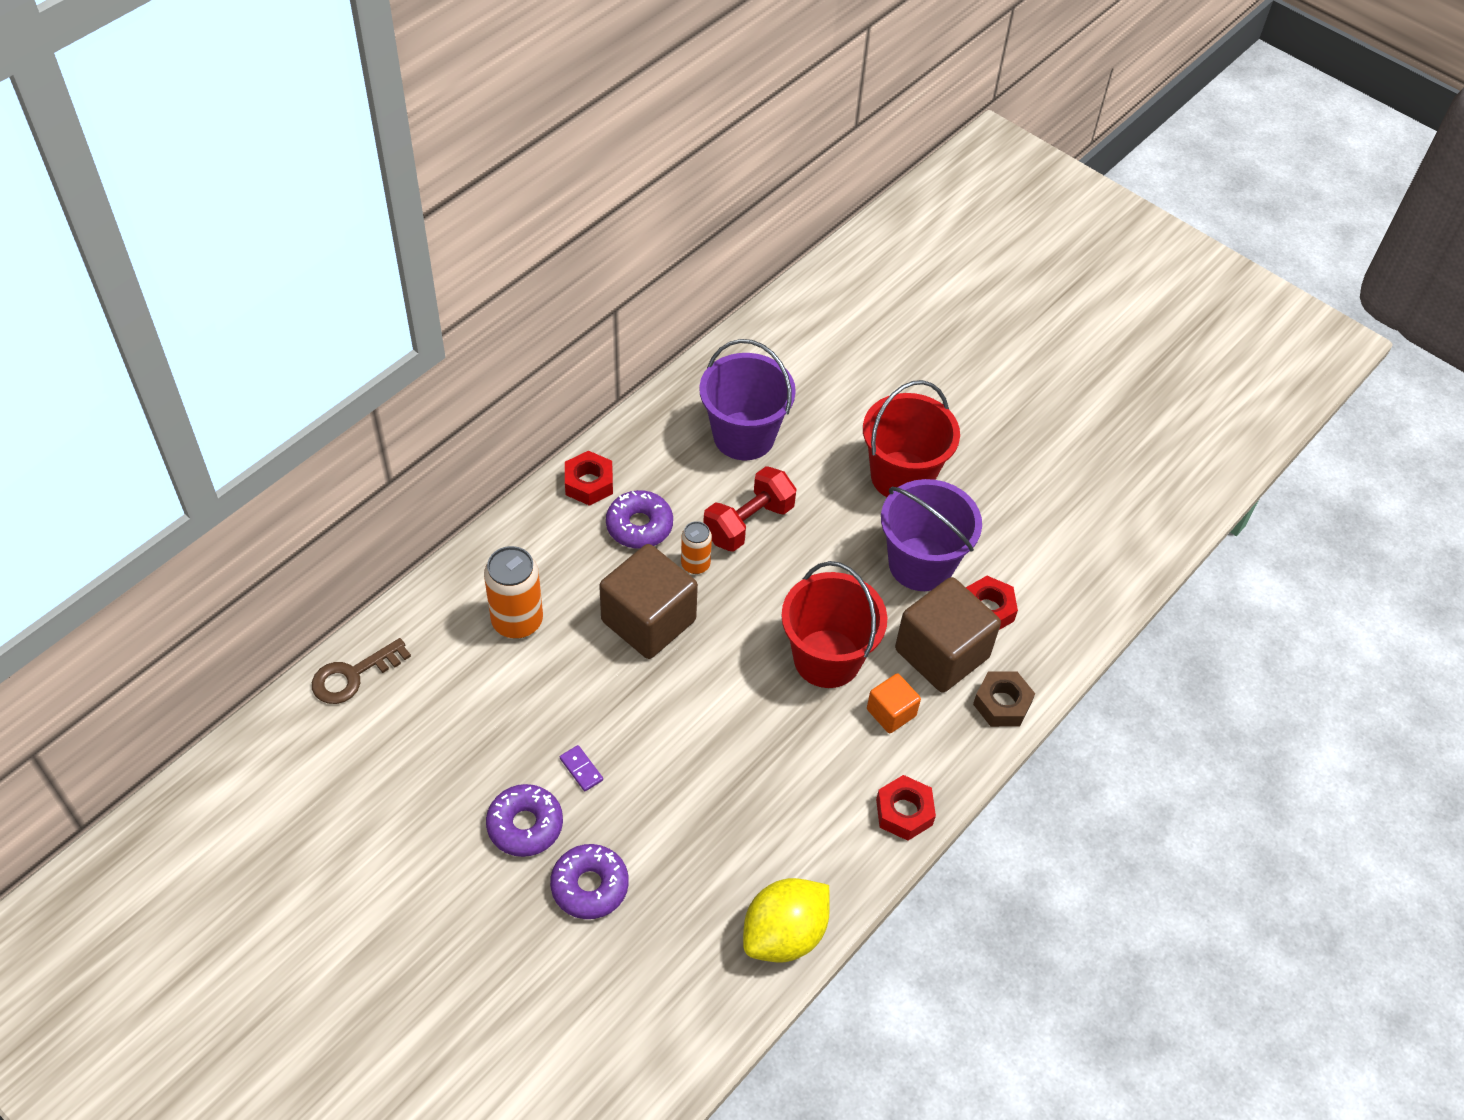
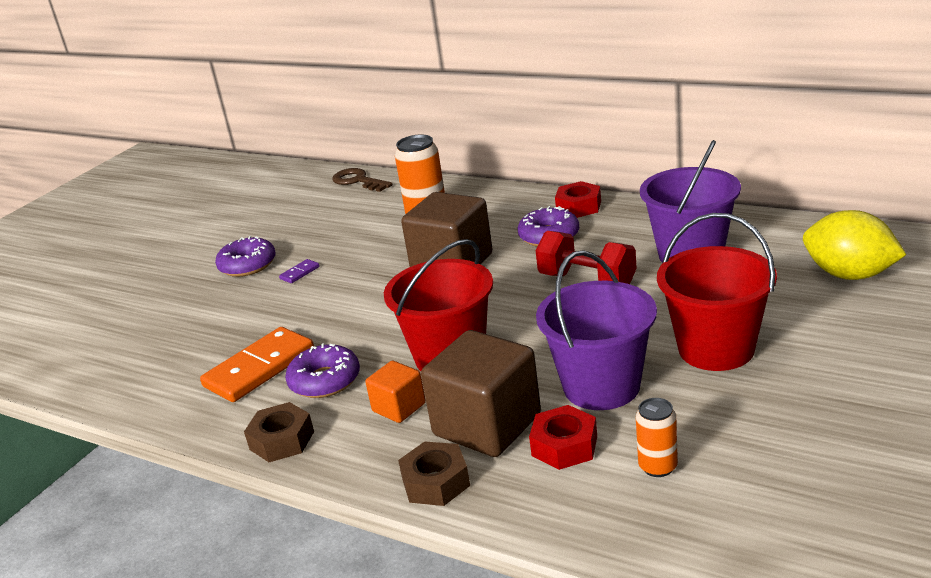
camera: 85 degrees right, 25 degrees down
(589, 886) = (197, 302): purple donut -> purple donut (325, 381)
(695, 564) = (523, 268): orange can -> orange can (658, 467)
(772, 824) = (260, 368): none -> orange domino
(784, 934) = (149, 399): yellow lemon -> yellow lemon (849, 275)
(904, 812) = (282, 440): red nut -> brown nut

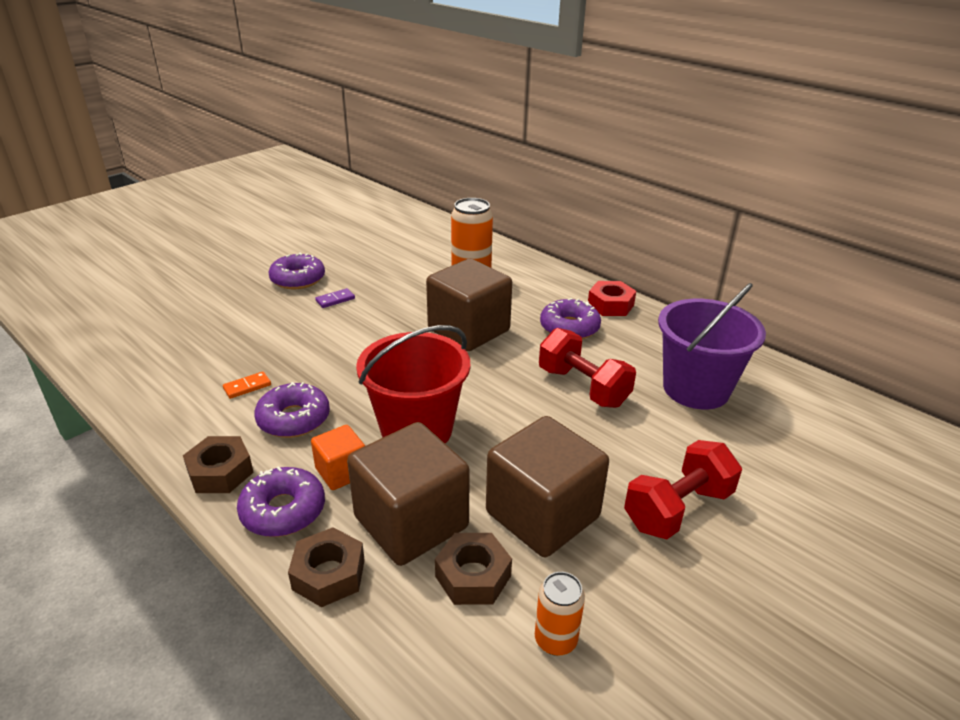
camera: 10 degrees right, 5 degrees up
(260, 368) = (247, 387): orange domino -> orange domino, size x0.42
(358, 181) = (432, 225): brown key -> none
(363, 451) = (283, 510): none -> purple donut
(564, 446) = (473, 576): red nut -> brown nut
(601, 386) = (542, 515): purple bucket -> brown cube
(716, 349) = (677, 509): red bucket -> red dumbbell
(849, 275) = (852, 463): yellow lemon -> none

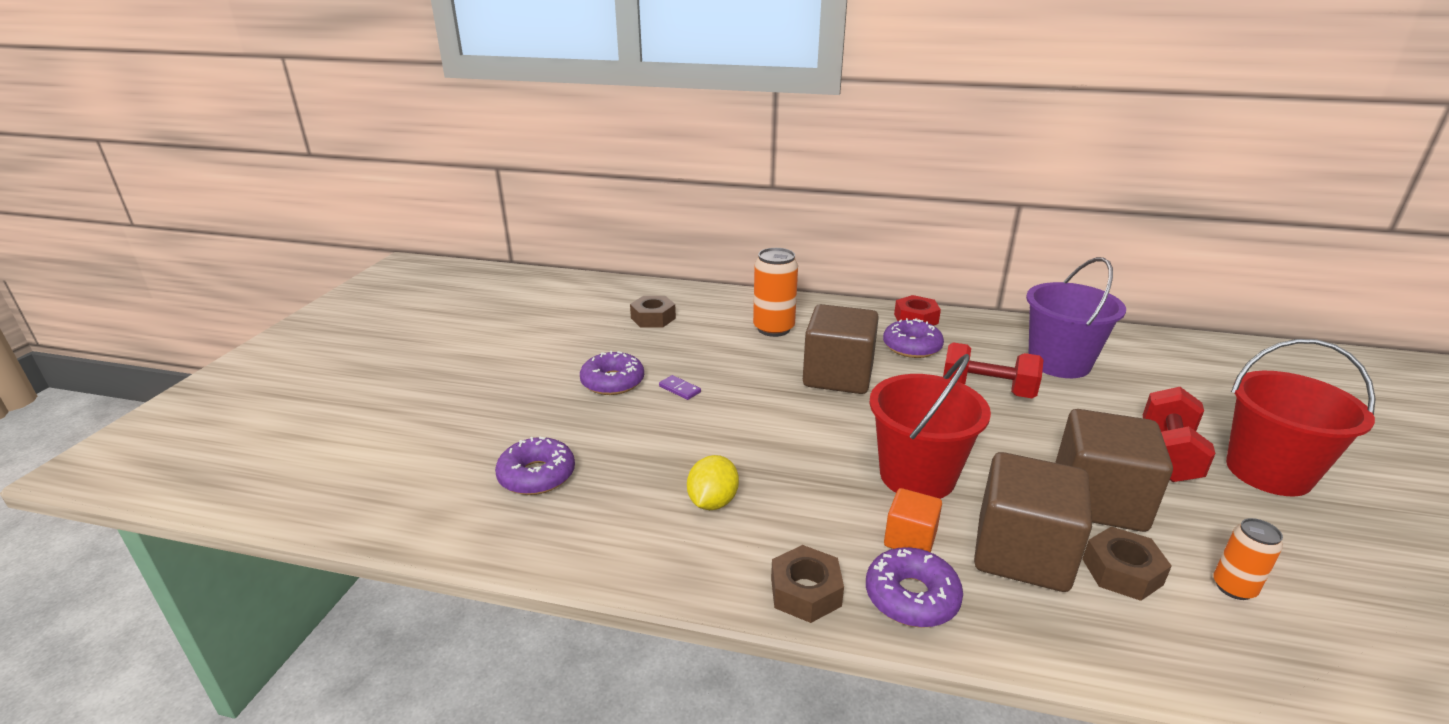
camera: 30 degrees left, 5 degrees down
(247, 387) = (712, 502): orange domino -> yellow lemon
(294, 419) = (801, 512): purple donut -> purple donut (537, 475)
(328, 574) = (1025, 630): brown nut -> brown nut (653, 318)
(335, 300) = (679, 389): purple domino -> purple domino turned 75 degrees counterclockwise
(766, 570) = (1268, 472): none -> red bucket

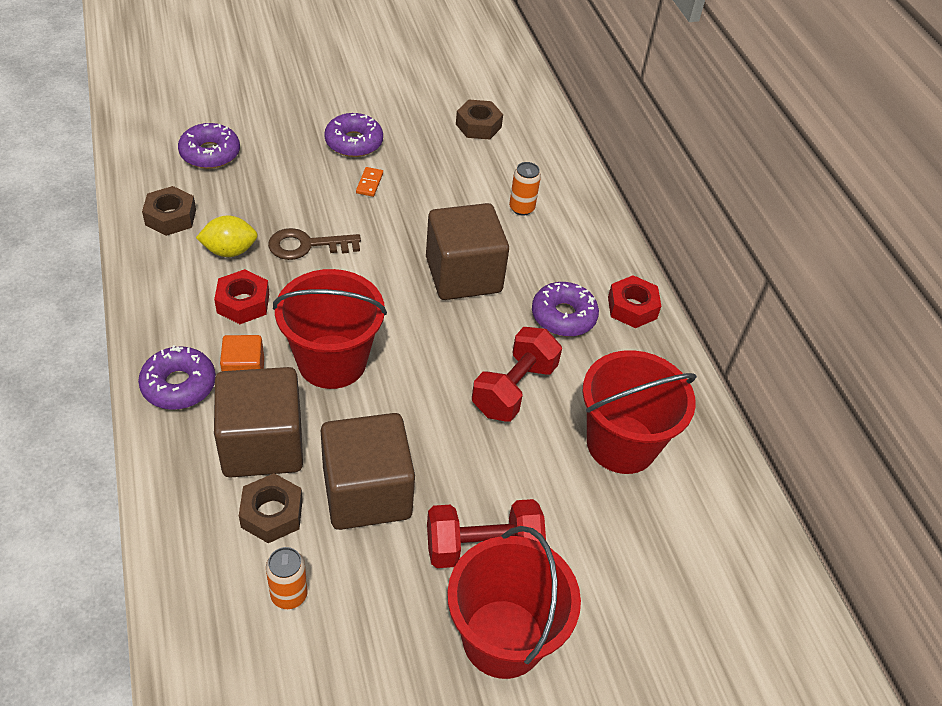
camera: 55 degrees right, 20 degrees up
(679, 389) = (369, 183): purple domino -> orange domino
(741, 448) = (307, 245): none -> brown key
(773, 329) = (521, 208): orange can -> orange can, size x0.58
(802, 513) = (243, 303): none -> red nut
(805, 592) = (157, 327): brown nut -> brown nut (170, 217)
(987, 390) = (514, 389): red dumbbell -> red dumbbell turned 45 degrees clockwise
(1059, 363) = (621, 444): purple bucket -> red bucket

